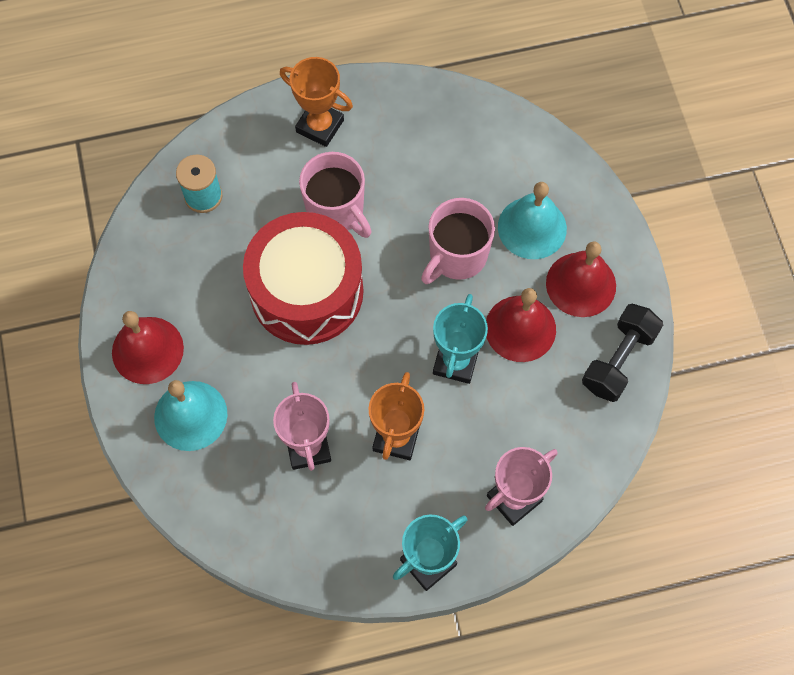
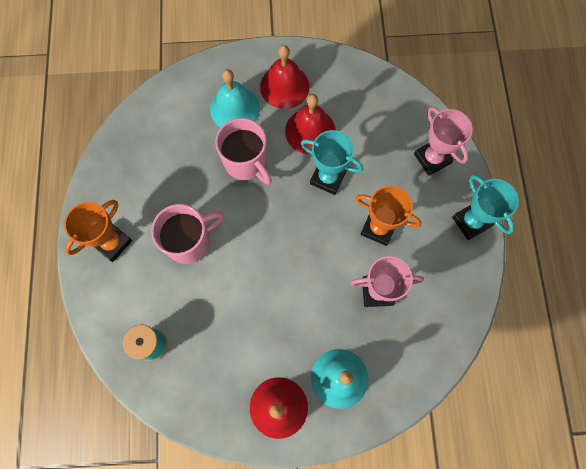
camera: 80 degrees left, 5 degrees up
(306, 291) = (252, 274): red drum -> none
(618, 360) = (344, 75): black dumbbell -> none

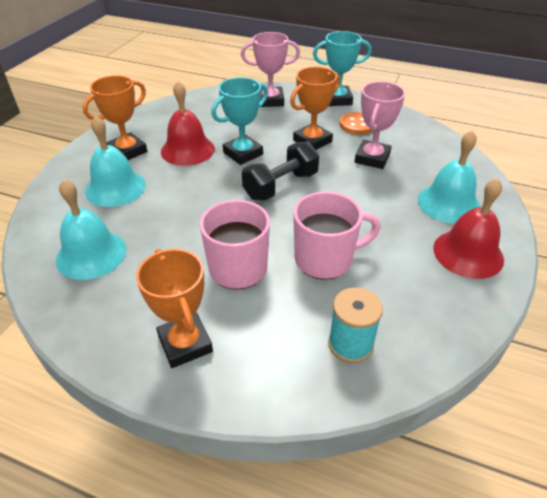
camera: 65 degrees left, 30 degrees down
(160, 139) = (91, 254): none -> turquoise bell
(246, 162) = (182, 197): pink mug -> pink mug (325, 259)
(284, 86) = (127, 151): red bell -> orange trophy
(297, 229) = (281, 186): none -> black dumbbell
(430, 258) = (357, 125): none -> orange button

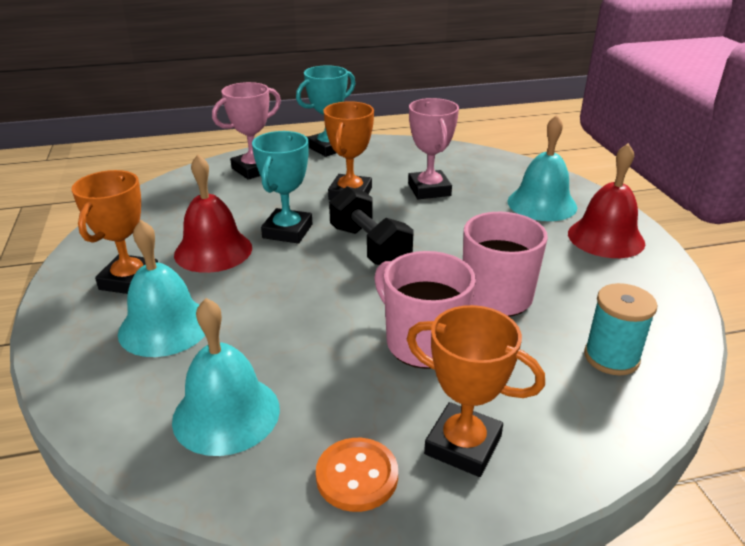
camera: 35 degrees left, 10 degrees down
(281, 186) = (369, 247): black dumbbell -> black dumbbell turned 45 degrees counterclockwise
(357, 125) = (377, 165): orange button -> orange button (357, 476)

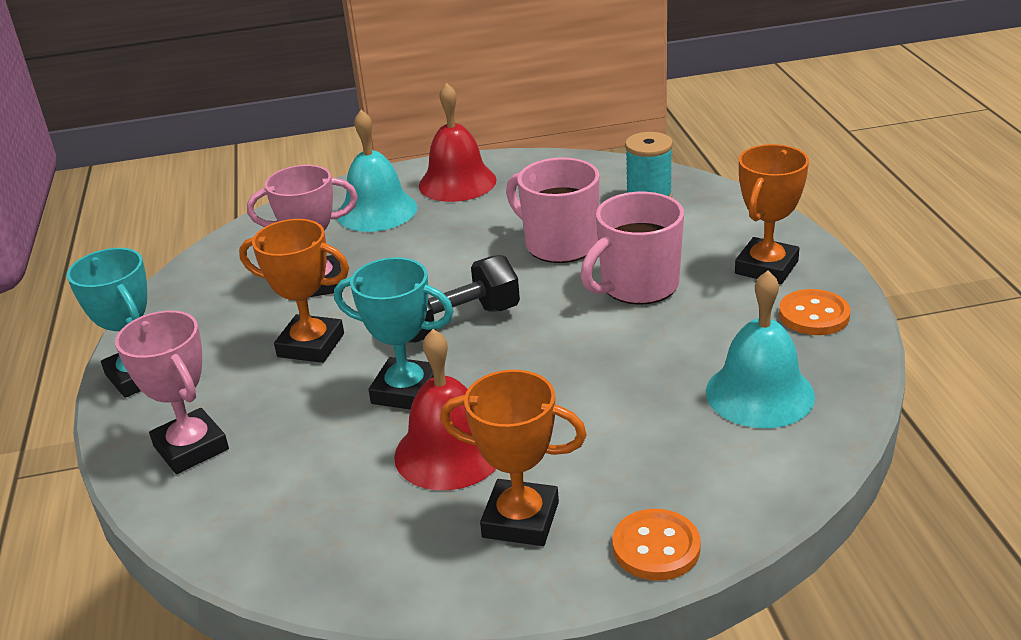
camera: 85 degrees left, 0 degrees up
(66, 339) = (656, 547): none -> orange button
(165, 326) = (624, 463): turquoise bell -> none

